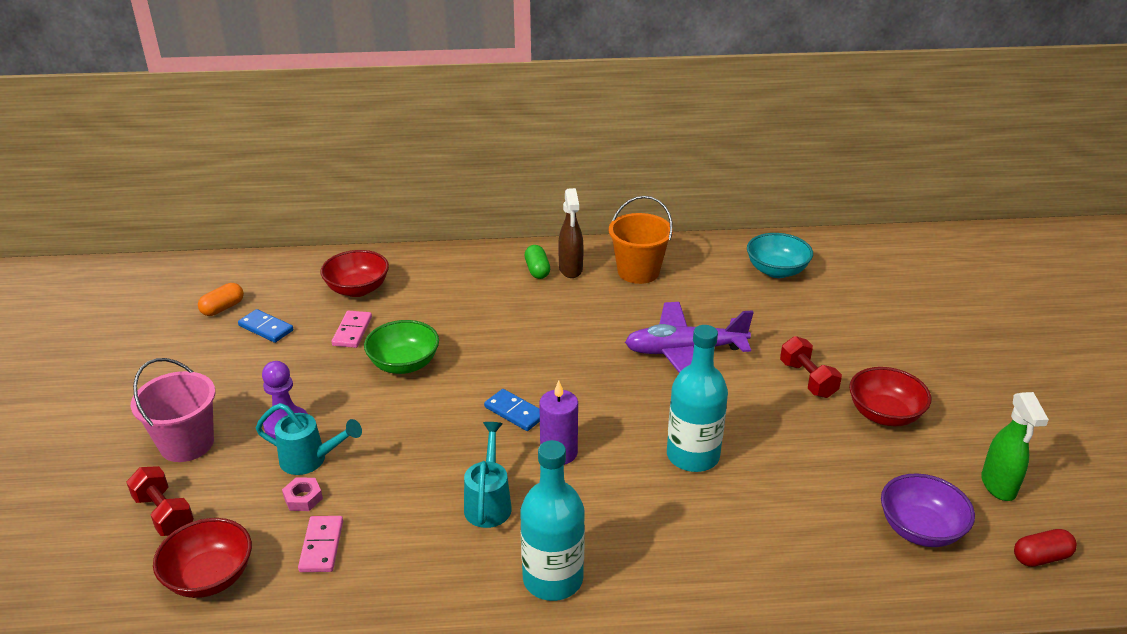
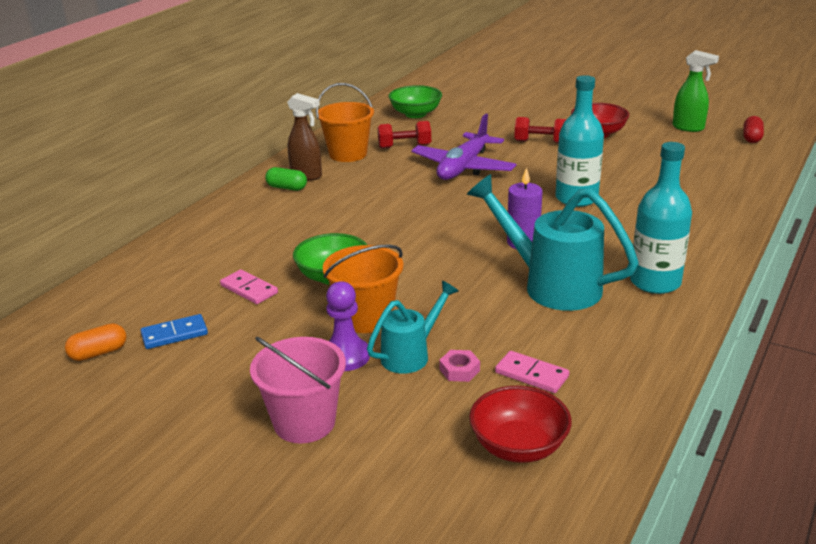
camera: 55 degrees left, 5 degrees down
(164, 514) = (400, 458): red dumbbell -> red dumbbell (404, 146)
(223, 308) = (98, 353): orange capsule -> orange capsule turned 75 degrees clockwise
(350, 411) = (366, 318): none -> orange bucket
(357, 289) = (186, 271): red bowl -> none
(489, 502) = (550, 285): turquoise watering can -> turquoise watering can, size x1.75
(515, 412) = (456, 246): blue domino -> none
(776, 271) = (415, 114): turquoise bowl -> green bowl
(920, 529) = (705, 158): purple bowl -> none

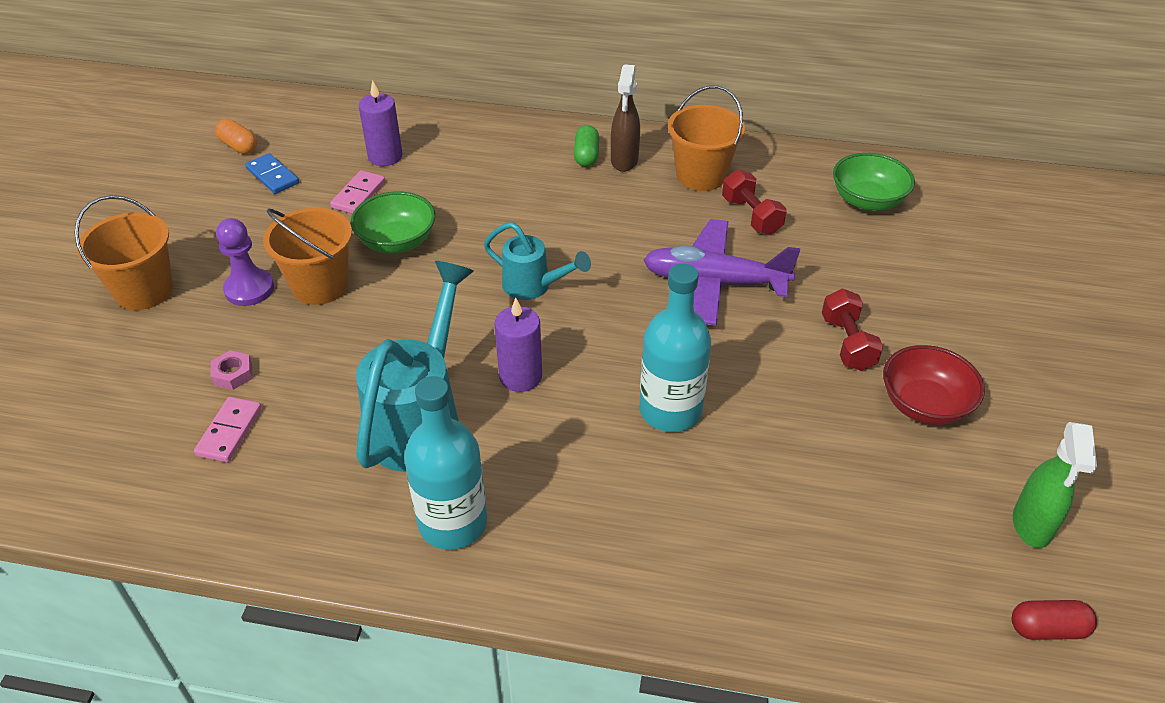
camera: 70 degrees right, 15 degrees up
(202, 271) = (385, 156): none -> purple candle
(304, 422) = (144, 291): pink bucket -> orange bucket
(411, 354) = (257, 333): turquoise watering can -> turquoise watering can (534, 287)
(518, 446) = (108, 441): red bowl -> none

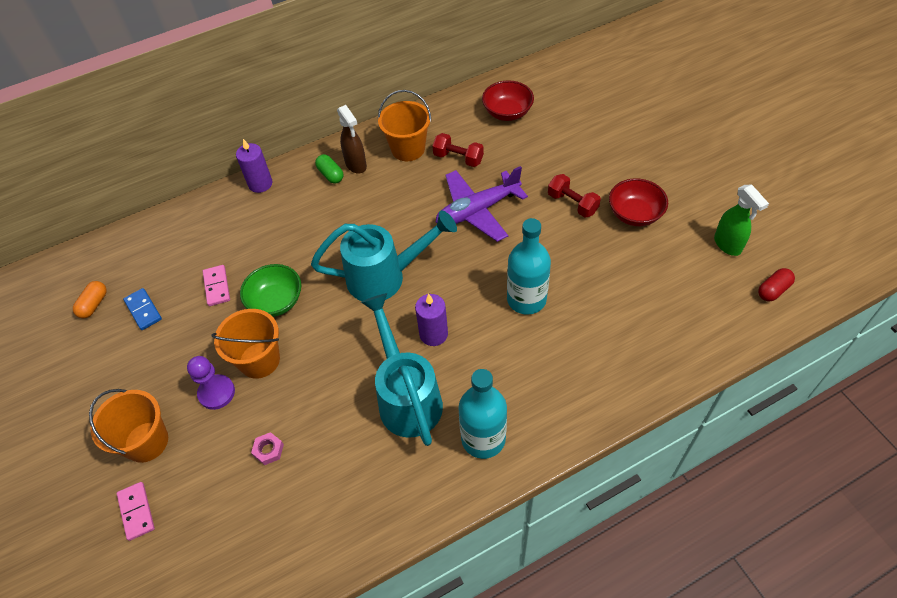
camera: 35 degrees left, 10 degrees up
(229, 431) = (306, 484): pink domino -> pink domino (136, 511)
(239, 146) = (94, 304): orange capsule -> orange capsule turned 75 degrees counterclockwise
(272, 176) = (143, 310): blue domino -> blue domino turned 45 degrees clockwise
(385, 156) = (205, 250): purple candle -> purple candle (260, 184)
(534, 287) = (386, 276): turquoise watering can -> turquoise watering can, size x1.75
(867, 201) = (507, 113): green bowl -> red bowl

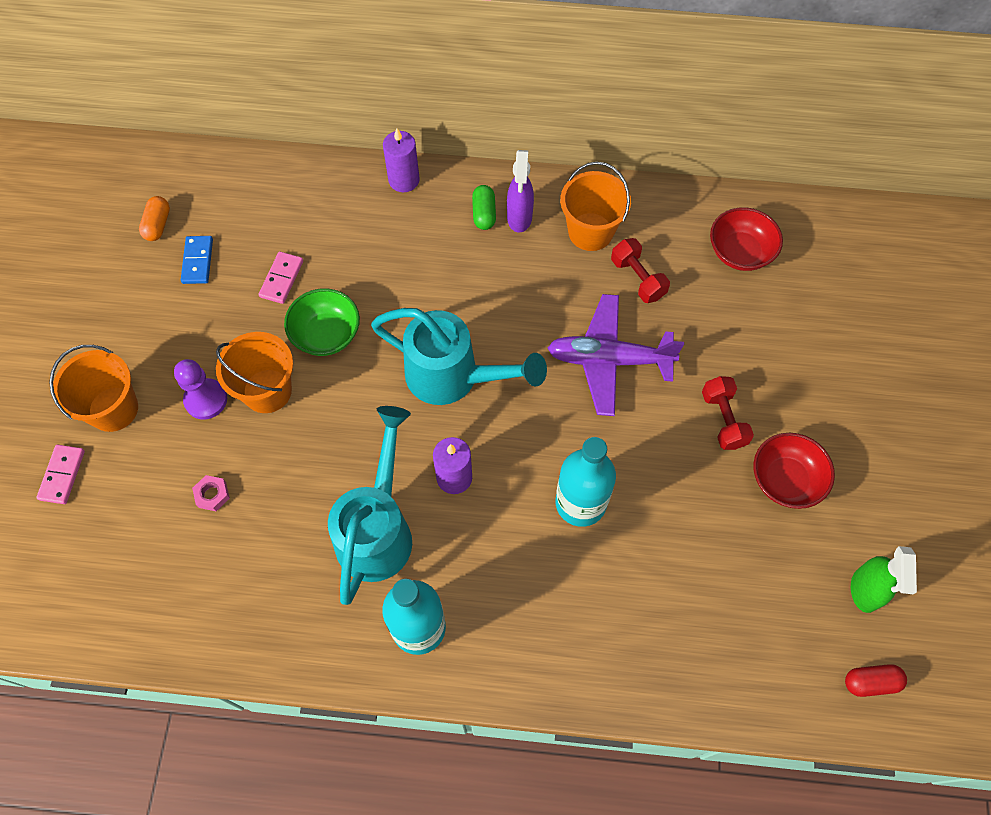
camera: 30 degrees right, 10 degrees up
(94, 304) = (158, 225): orange capsule -> orange capsule turned 45 degrees counterclockwise
(356, 165) = (519, 218): brown spray bottle -> purple spray bottle

